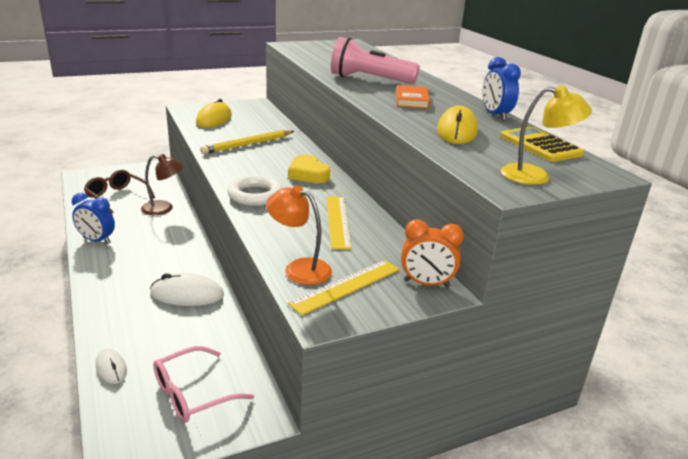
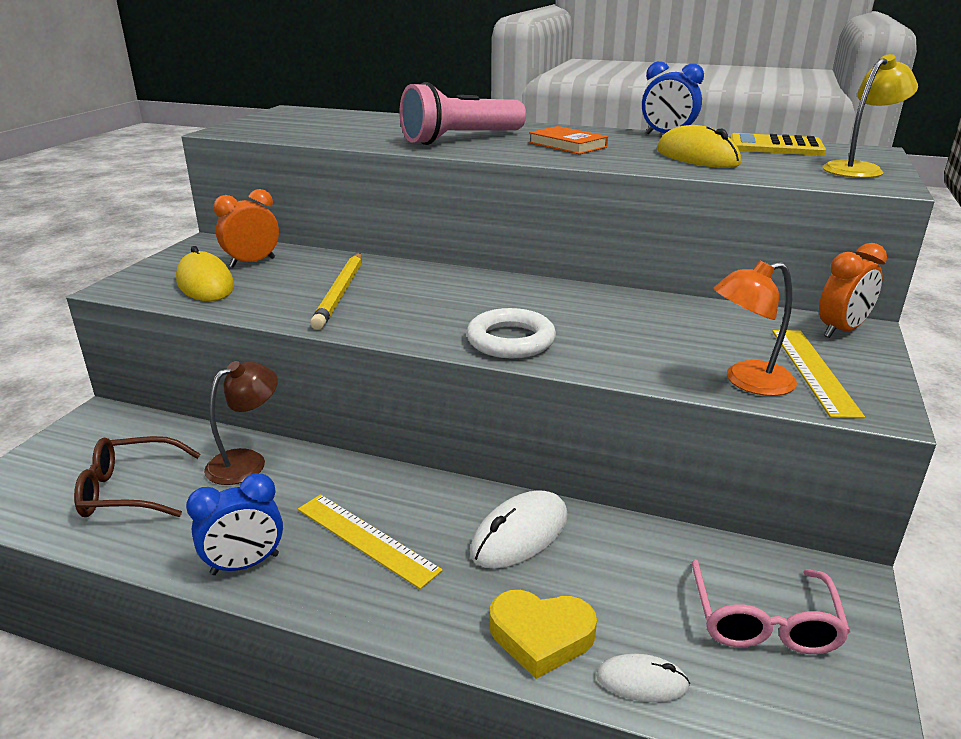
camera: 45 degrees left, 0 degrees up
(250, 118) = (252, 262): none -> orange clock
(308, 174) = (495, 292): yellow heart -> yellow heart (541, 636)
(338, 221) = (649, 320): yellow ruler -> yellow ruler (366, 539)

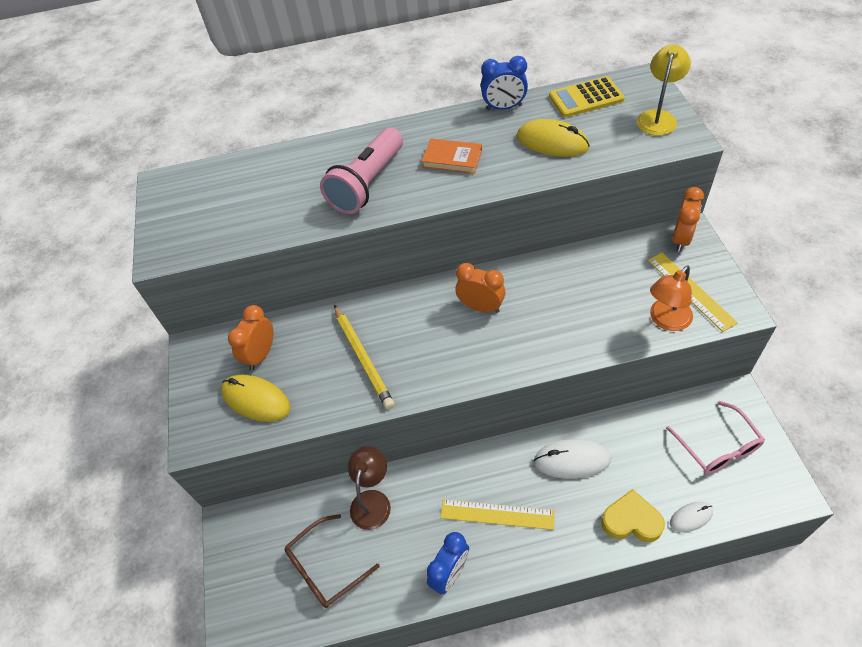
camera: 25 degrees left, 25 degrees up
(510, 340) = (515, 352): white ring -> none
(512, 301) = (481, 307): none -> orange clock
(520, 534) = (572, 460): white mouse -> white mouse turned 75 degrees clockwise
(541, 636) = (631, 520): yellow heart -> yellow heart turned 150 degrees counterclockwise

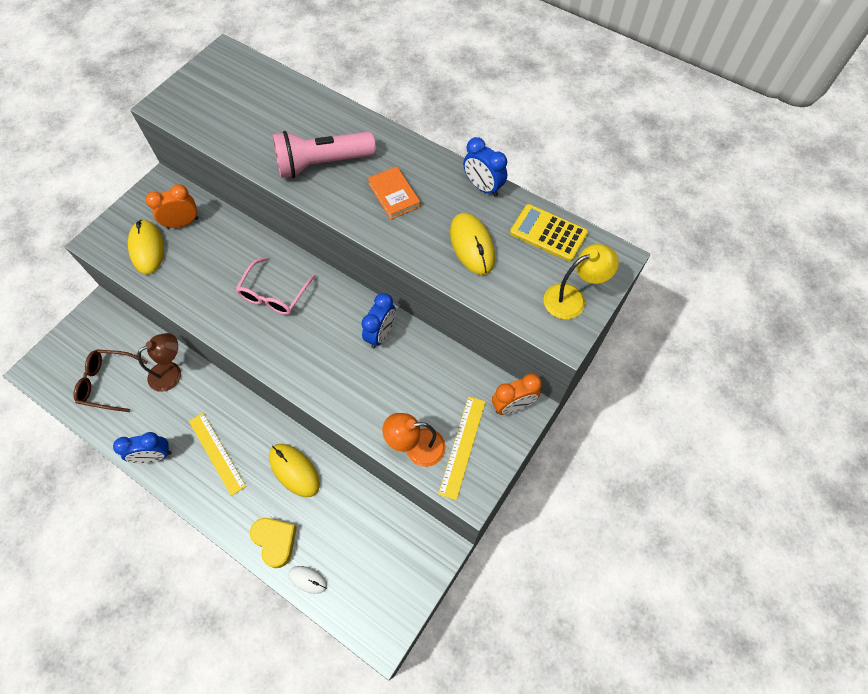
camera: 40 degrees right, 10 degrees up
(363, 358) = (225, 281): yellow pencil -> none
(481, 307) = (327, 318): orange clock -> none
(534, 281) = (381, 334): none -> blue clock
(572, 460) = (294, 470): white mouse -> yellow mouse
(718, 447) = (383, 562): pink glasses -> pink glasses (274, 294)

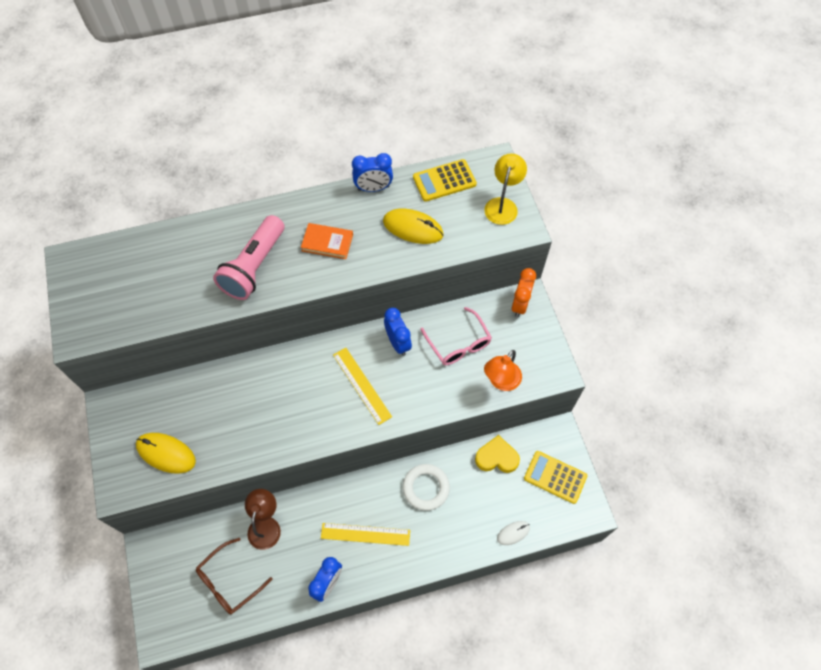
camera: 50 degrees left, 0 degrees up
(182, 223) = (167, 412): orange clock -> none
(274, 294) = (299, 389): pink glasses -> pink glasses (458, 344)
(275, 541) = (468, 537): yellow heart -> yellow heart (496, 457)
(294, 470) = (426, 488): yellow mouse -> white ring
(393, 578) = (555, 477): none -> yellow calculator
(462, 446) = (522, 354): yellow ruler -> yellow ruler (361, 385)

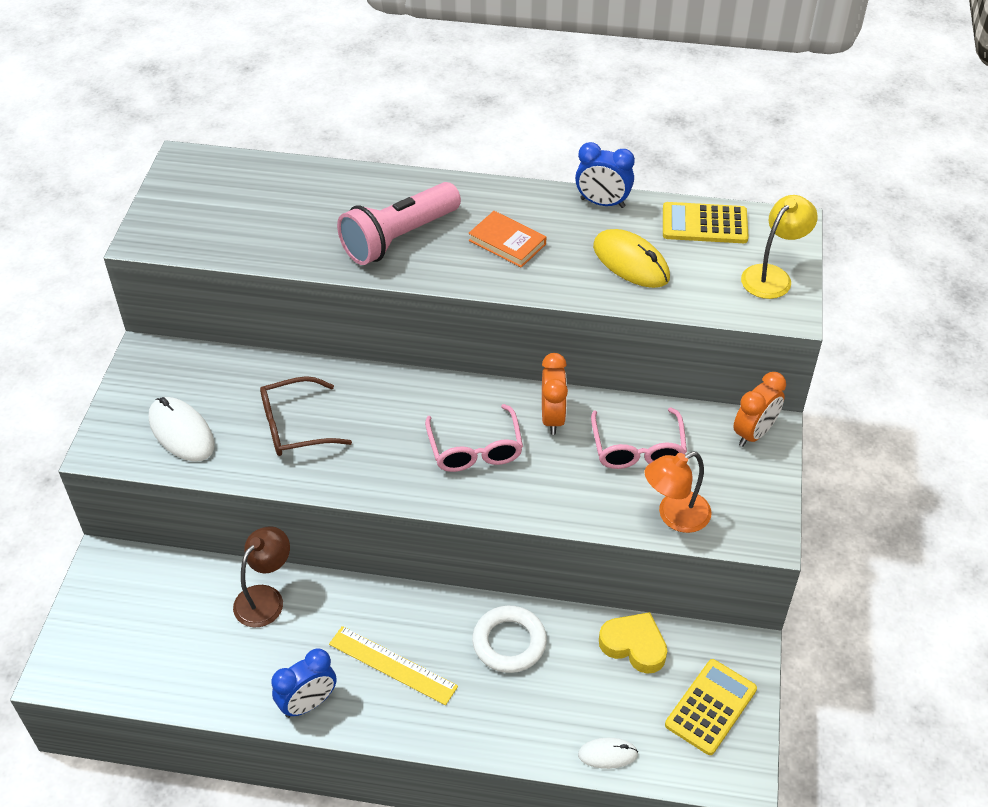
camera: 25 degrees right, 15 degrees down
(166, 453) = (181, 432): yellow mouse -> white mouse
(229, 581) = (180, 645): brown glasses -> brown glasses (295, 426)
(361, 385) = (475, 449): yellow ruler -> pink glasses
(398, 343) = (552, 418): blue clock -> orange clock
(555, 477) = (710, 707): yellow calculator -> yellow calculator turned 75 degrees clockwise

